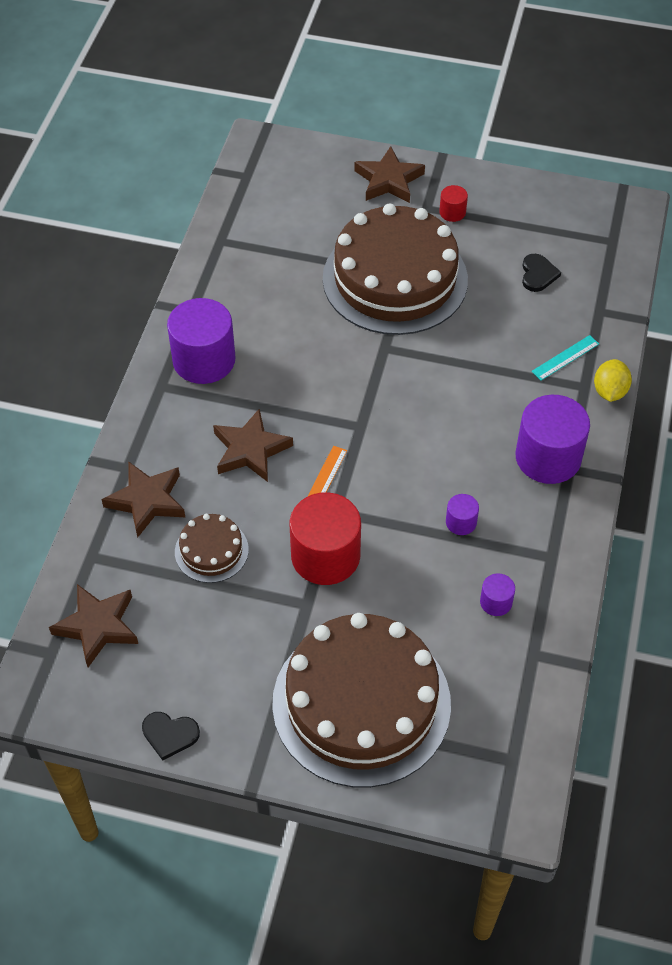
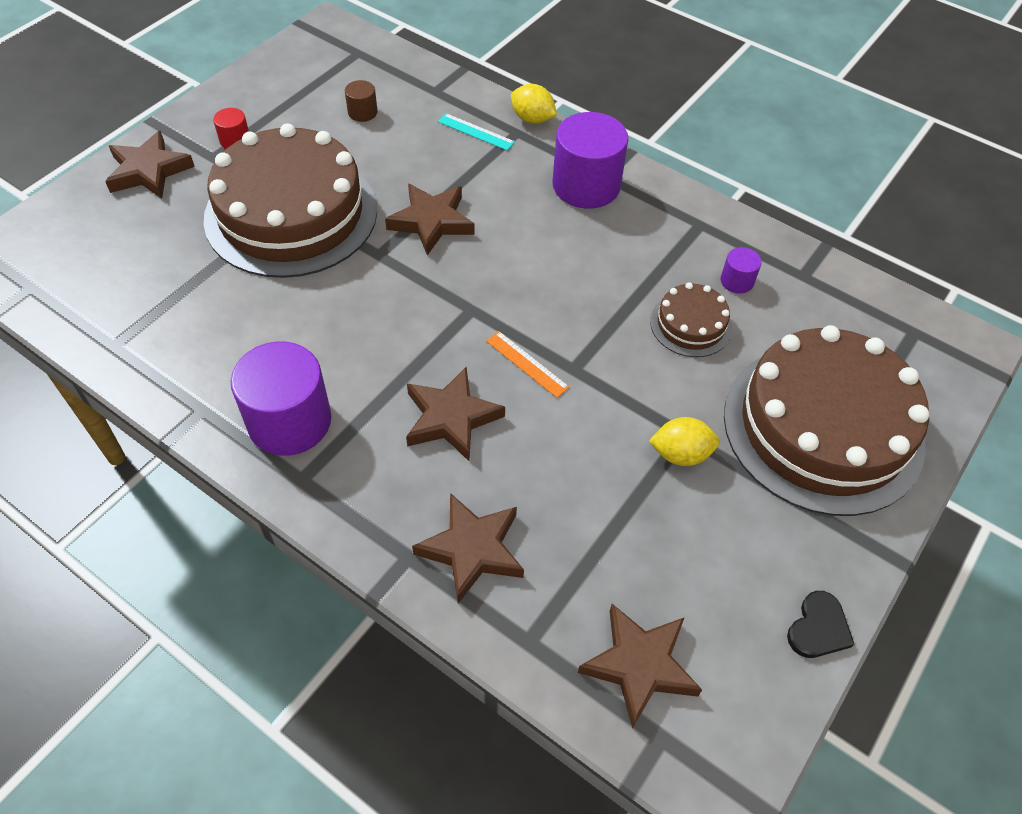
camera: 70 degrees left, 0 degrees up
(211, 550) = (576, 503): brown cake -> brown cake (691, 324)
(286, 606) = (680, 454): none -> yellow lemon
(325, 556) = (628, 396): red cylinder -> none
(438, 367) = (431, 222): none -> brown star
(461, 522) = (633, 273): purple cylinder -> none
(538, 274) = (362, 112): black heart -> brown cylinder
(565, 358) = (476, 132): turquoise ruler -> turquoise ruler turned 45 degrees counterclockwise

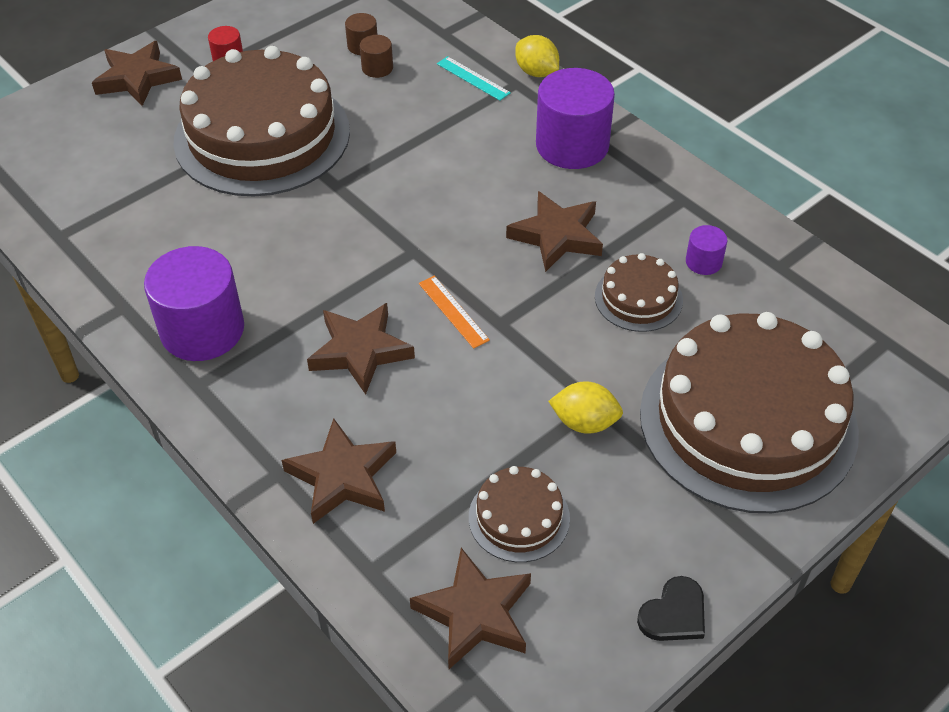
camera: 15 degrees right, 5 degrees down
(383, 132) = (377, 68): none -> brown cylinder
(431, 222) = (399, 161): brown star -> brown star (557, 236)
(650, 560) = (519, 517): none -> brown cake

